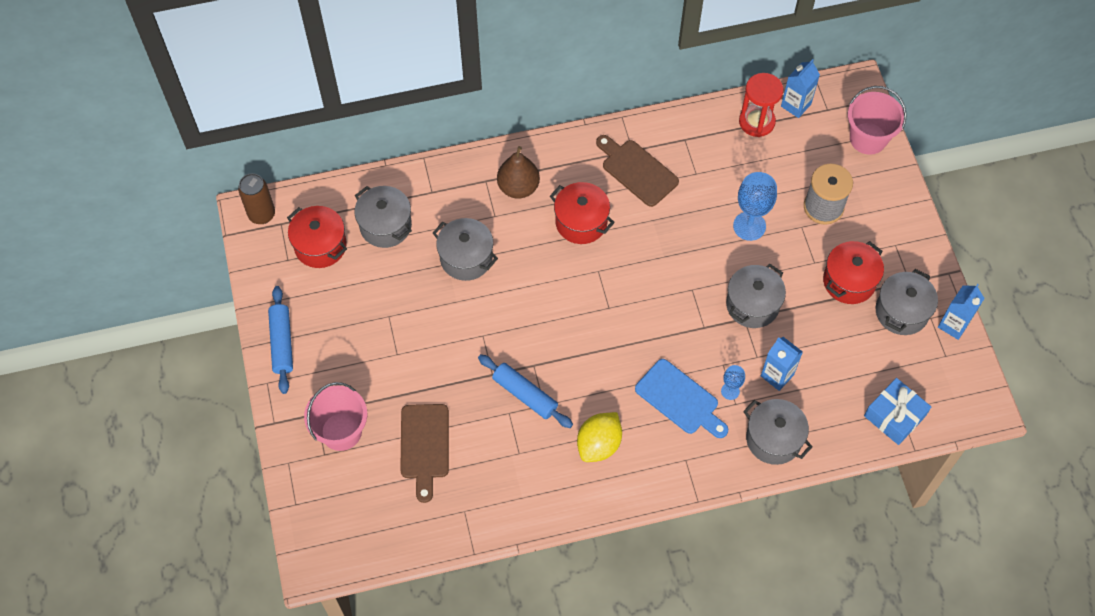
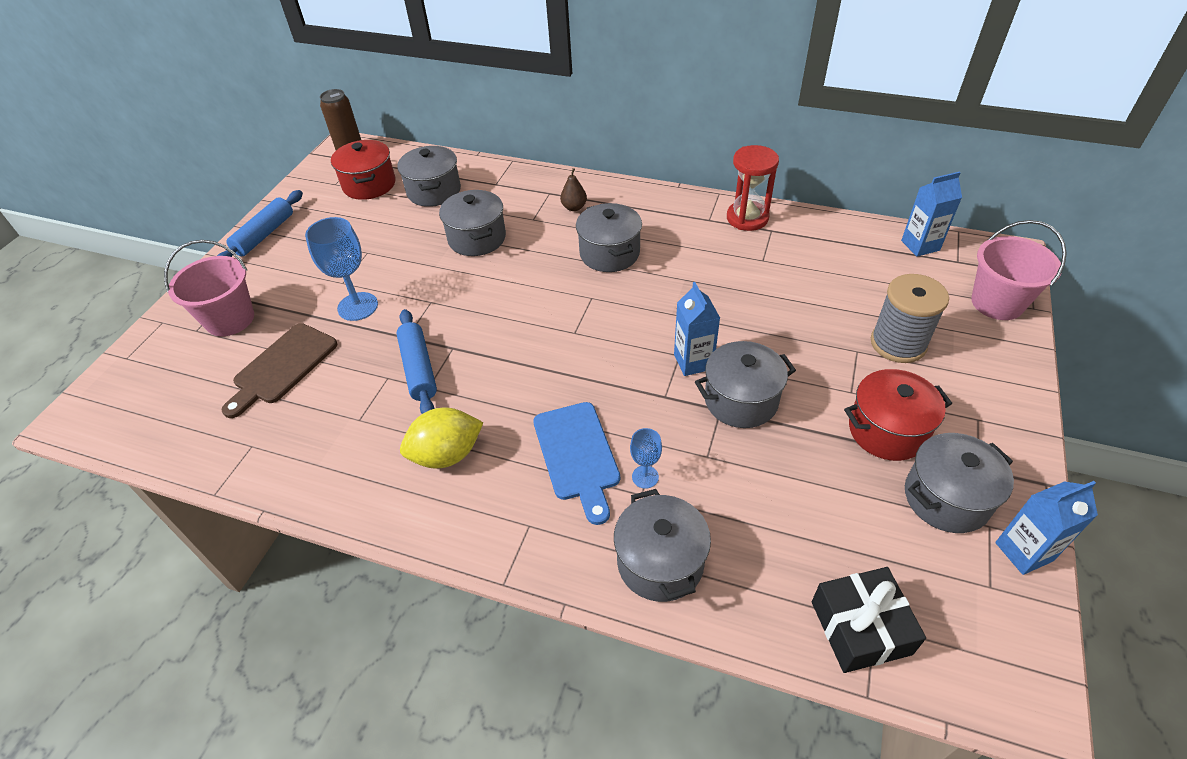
camera: 35 degrees right, 15 degrees down
(518, 187) = (574, 207): brown pear -> brown pear, size x0.57
(581, 222) = (609, 253): red pot -> grey pot
(637, 171) = (700, 236): brown cutting board -> none
(749, 226) = (791, 325): blue goblet -> blue goblet (358, 306)
(756, 122) = (863, 243): red hourglass -> red hourglass (747, 218)
(777, 375) = (719, 489): blue carton -> blue carton (693, 362)
(894, 416) = (860, 627): blue gift -> black gift

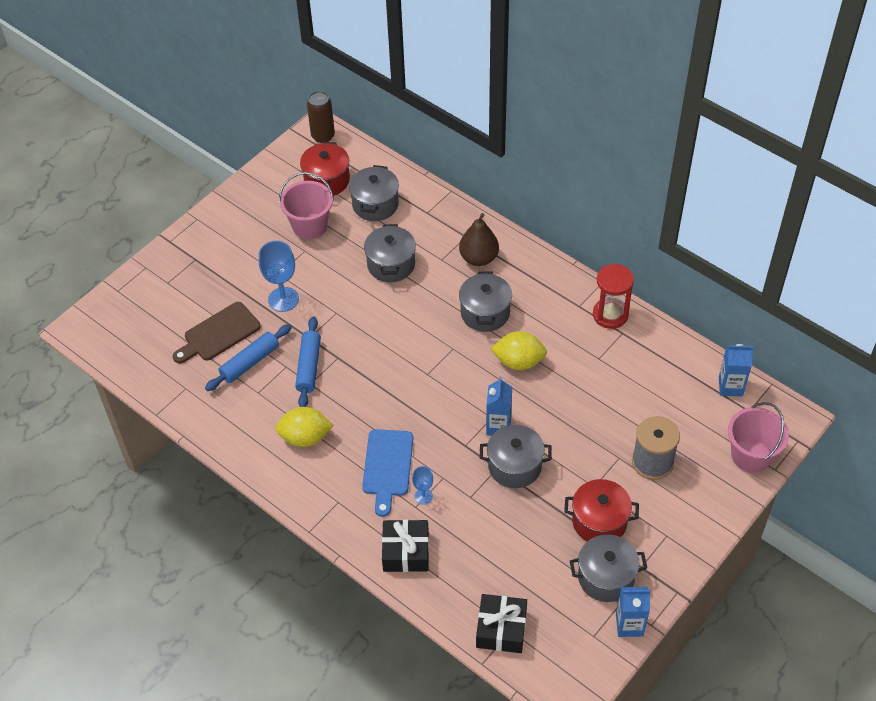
camera: 20 degrees right, 5 degrees up
(230, 319) = (192, 281): pink bucket -> pink bucket (310, 226)
(264, 235) = (233, 207): blue rolling pin -> blue rolling pin (250, 362)
(574, 207) = (479, 258): brown pear -> brown pear, size x1.77
(660, 562) = (406, 552): grey pot -> black gift
(676, 288) = (518, 361): none -> yellow lemon

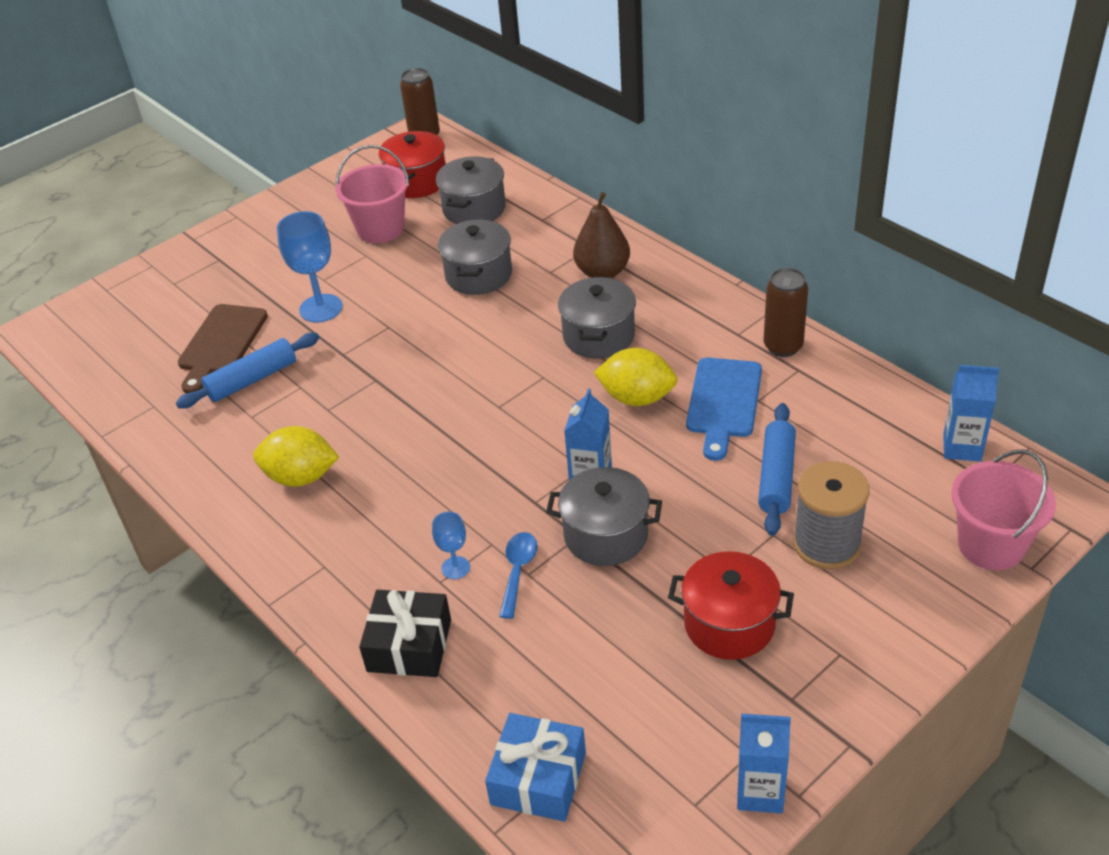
camera: 10 degrees right, 10 degrees down
(219, 334) = (221, 344): brown cutting board -> brown cutting board turned 45 degrees counterclockwise
(309, 367) = (332, 389): blue rolling pin -> blue rolling pin (776, 477)
(387, 467) = (411, 524): blue cutting board -> blue cutting board (723, 402)
(463, 496) = (518, 571): none -> blue spoon
(501, 629) = (538, 778): black gift -> blue gift
(606, 577) = (729, 711): grey pot -> none
(610, 315) = (783, 346): red hourglass -> brown can

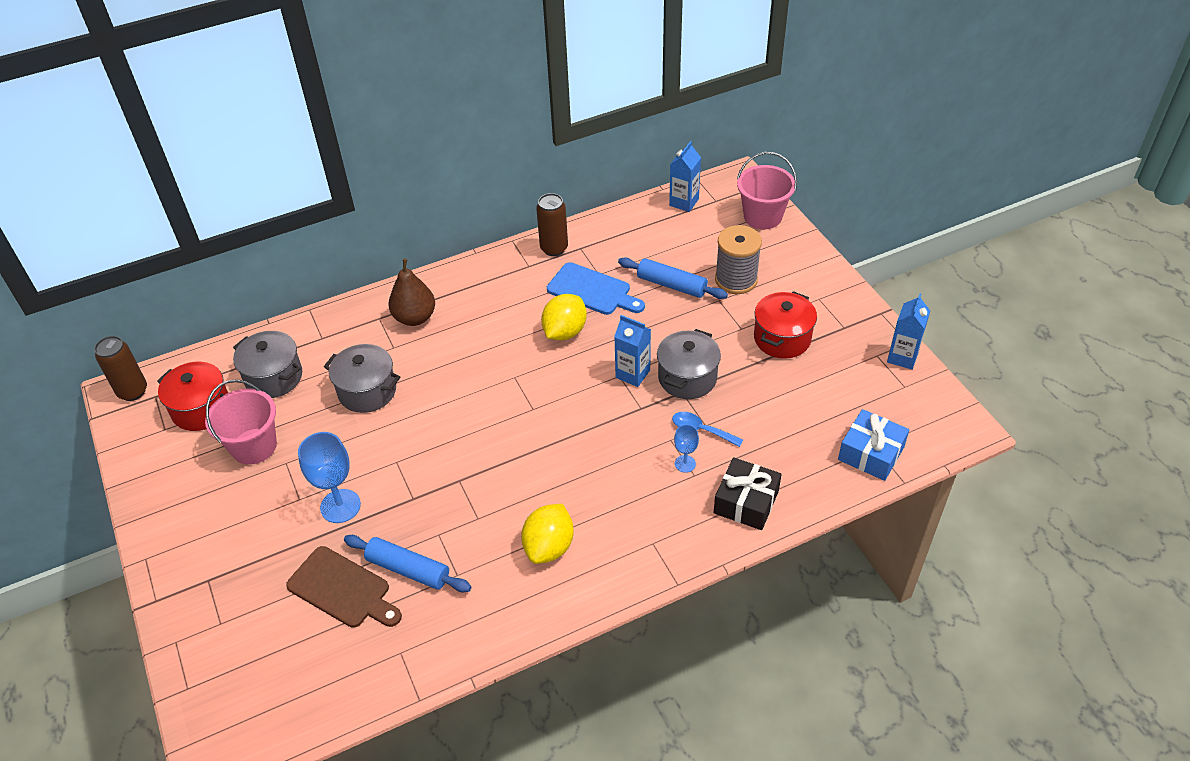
camera: 75 degrees left, 5 degrees up
(252, 380) = (408, 569): blue rolling pin -> blue rolling pin turned 45 degrees counterclockwise
(599, 336) = (487, 336): grey pot -> none

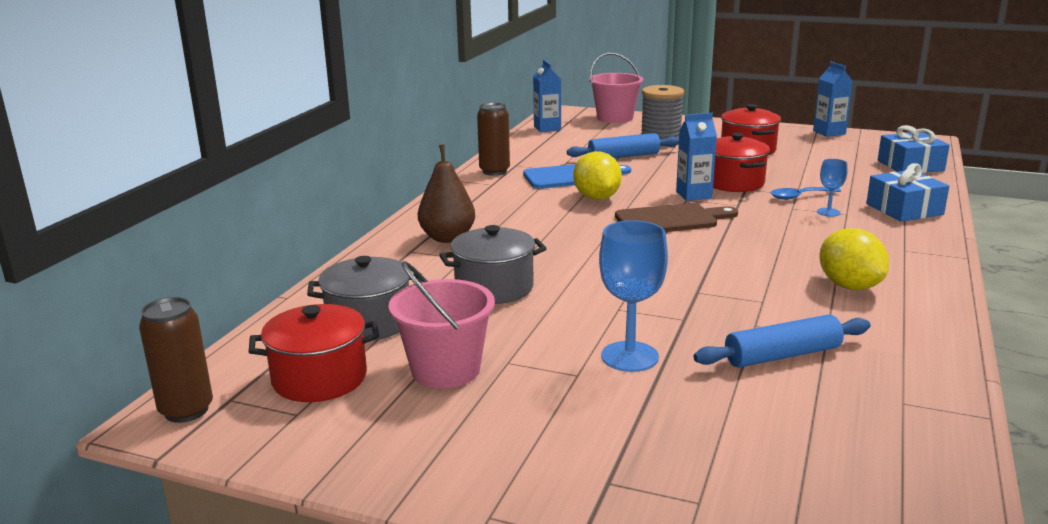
camera: 45 degrees left, 25 degrees down
(342, 589) = (759, 400): brown cutting board -> brown cutting board (671, 220)
(687, 378) = (733, 183): grey pot -> red pot
(746, 502) = (904, 209): black gift -> blue gift

